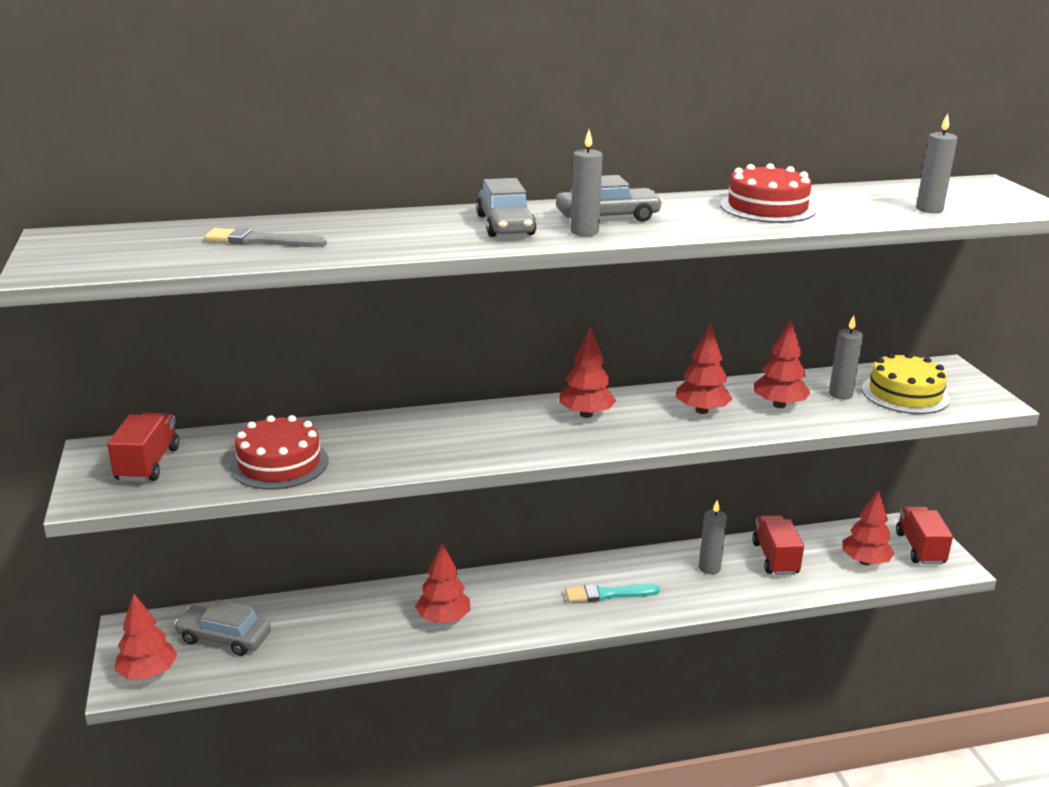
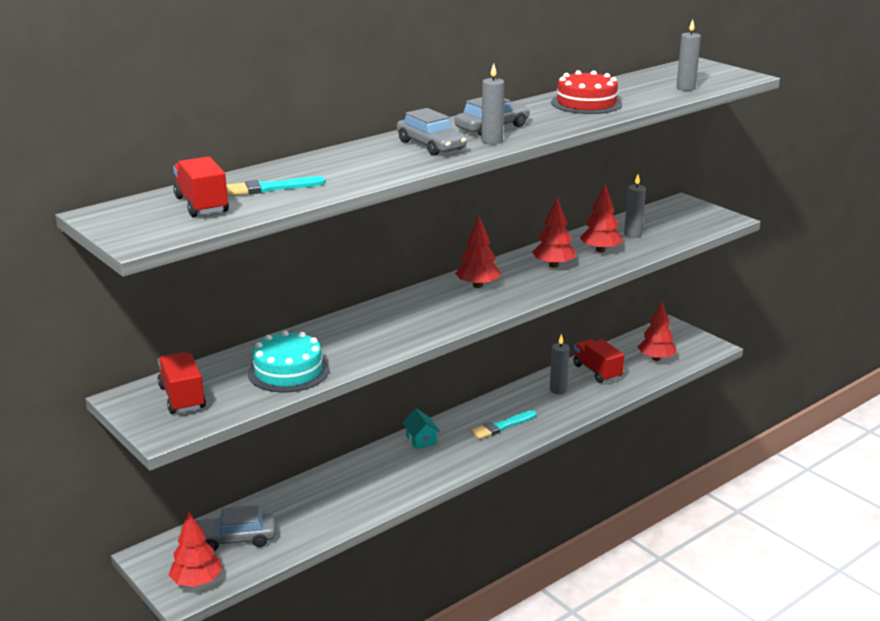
camera: 25 degrees left, 0 degrees up
(261, 241) = (271, 188): grey brush -> turquoise brush
(279, 463) = (288, 371): red cake -> turquoise cake
(443, 619) = (397, 476): red tree -> none
(504, 583) = (421, 440): none -> turquoise house
(905, 394) = (672, 225): yellow cake -> none
(920, 548) = (684, 341): red truck -> red truck (201, 205)

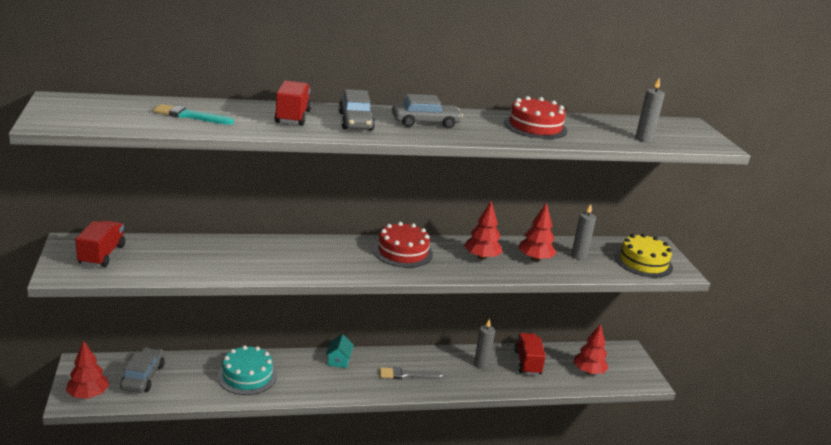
camera: 25 degrees right, 0 degrees up
(201, 205) = (126, 113): red truck -> red truck (293, 117)
(236, 539) = (143, 377): grey car -> grey car turned 75 degrees clockwise
(288, 371) = (190, 264): turquoise cake -> turquoise cake (247, 376)
(478, 285) = (403, 252): red tree -> red cake
(492, 141) = (407, 132): grey candle -> none
(502, 426) = (408, 375): turquoise brush -> grey brush
(690, 221) = (643, 262): none -> yellow cake

